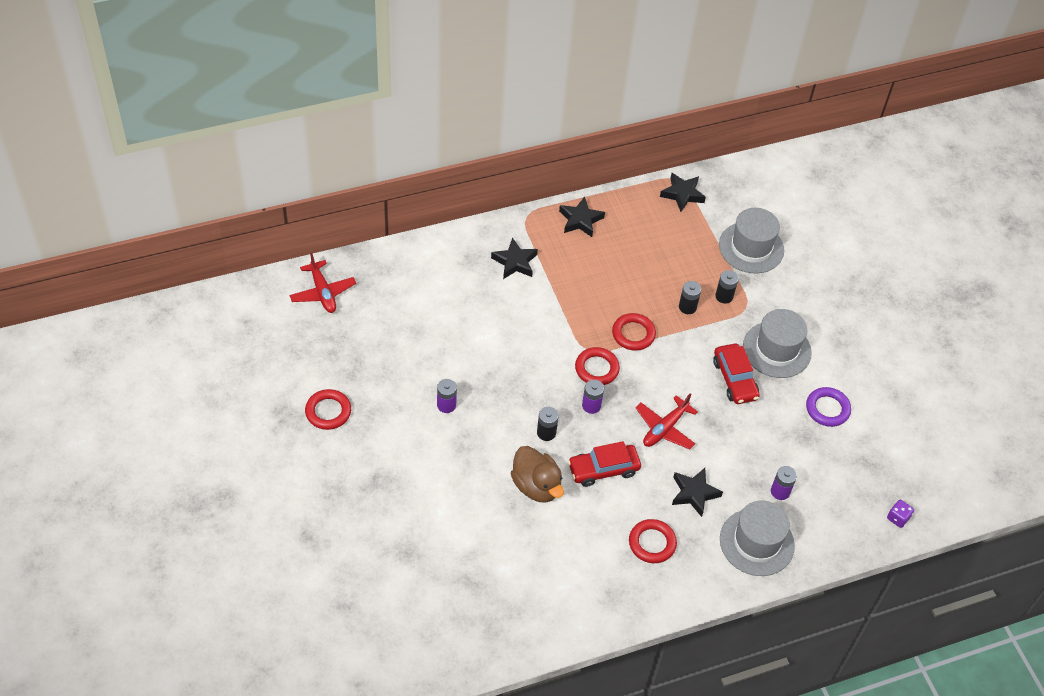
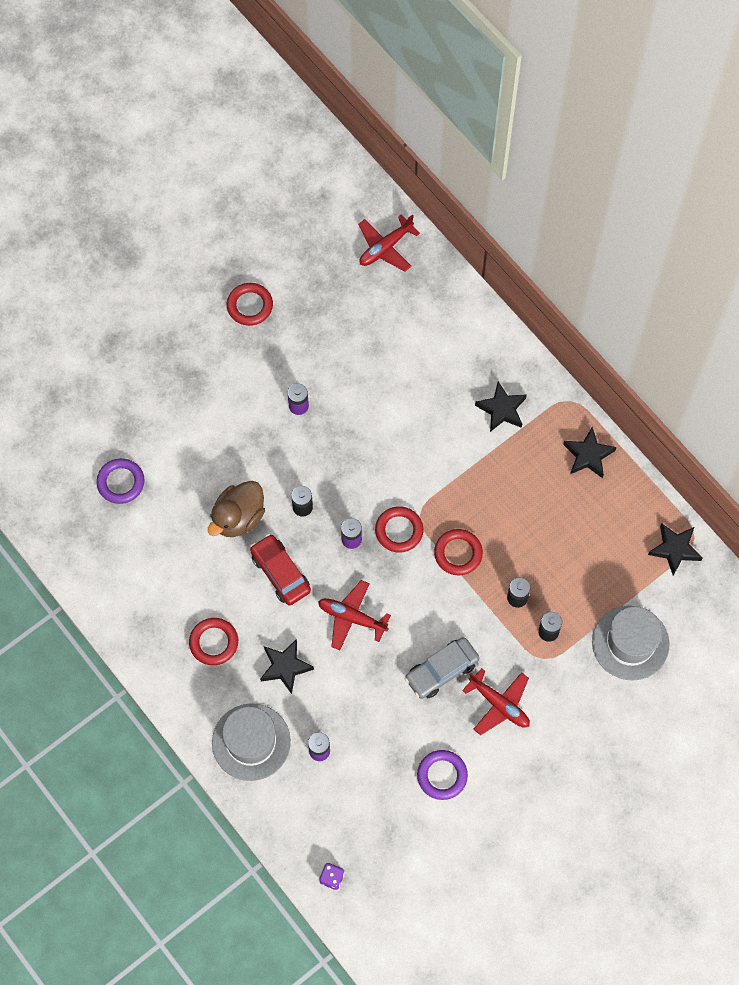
camera: 75 degrees right, 15 degrees up
(461, 573) = (121, 482): none -> purple ring
(735, 379) = (441, 671): red car -> grey car
(776, 349) = (499, 704): grey hat -> red plane

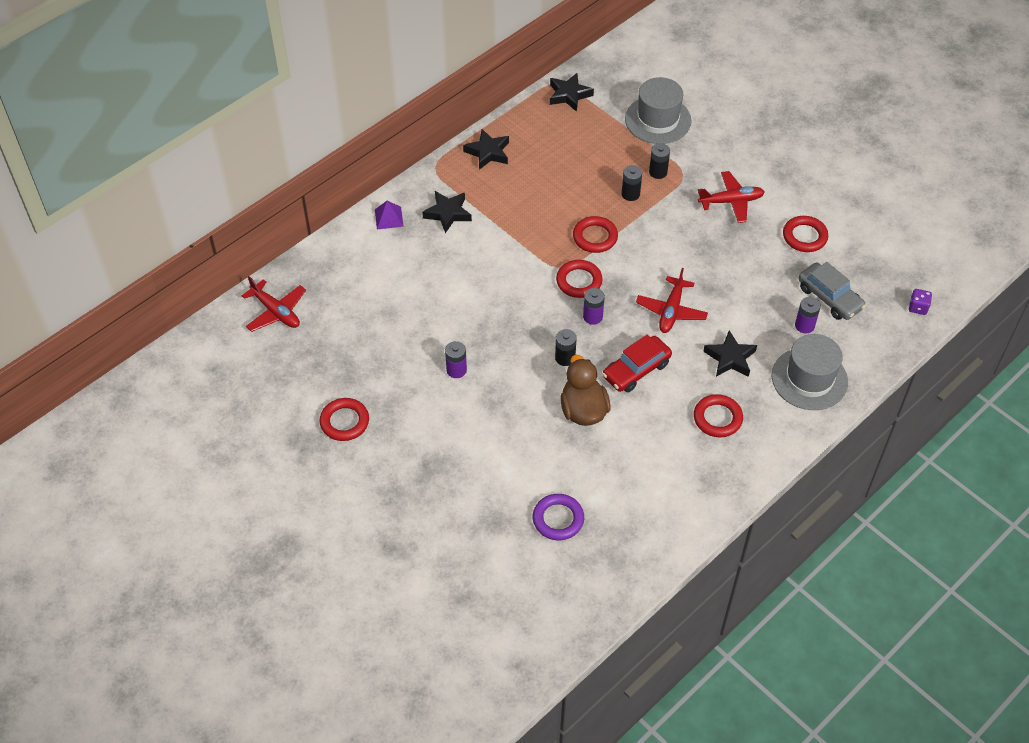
camera: 95 degrees left, 15 degrees down
(238, 517) = (583, 410): brown duck -> brown duck turned 135 degrees counterclockwise
(441, 671) = (709, 242): grey car -> grey car (829, 297)
(442, 775) = (804, 236): purple ring -> red ring
(499, 704) = (731, 201): red plane -> red plane turned 45 degrees clockwise
(500, 352) = (389, 218): none -> purple pyramid

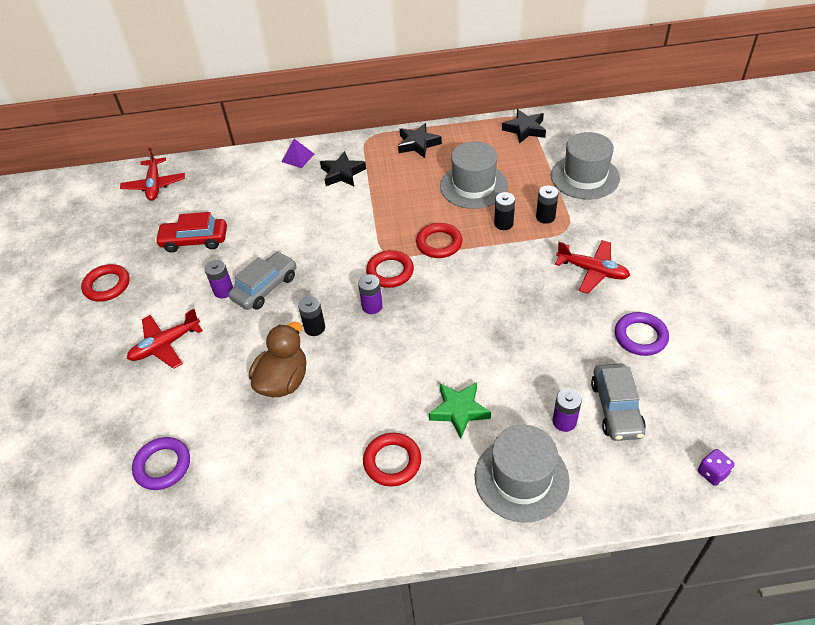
camera: 40 degrees right, 5 degrees down
(489, 348) = (265, 287): none -> grey car
(575, 171) = (473, 186): none -> grey hat
(636, 370) = (363, 372): red car -> red car (194, 241)
(671, 311) = (445, 337): red plane -> red plane (165, 345)
(730, 358) = (459, 411): black star -> green star
(804, 236) = (640, 336): red ring -> purple ring

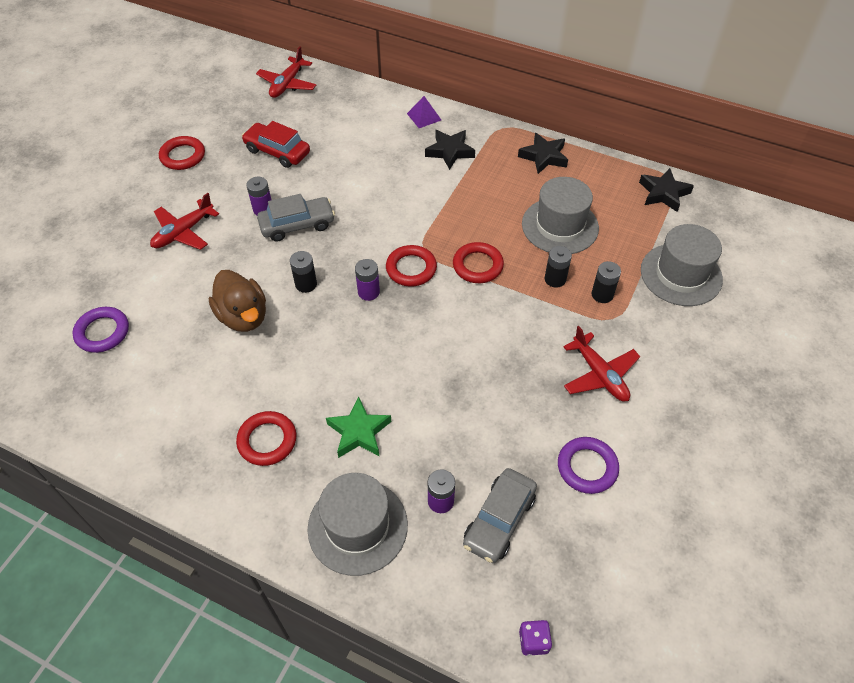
camera: 30 degrees right, 5 degrees up
(165, 345) = (183, 232): red plane -> red plane turned 45 degrees counterclockwise
(283, 381) = (243, 316): brown duck -> brown duck turned 90 degrees clockwise

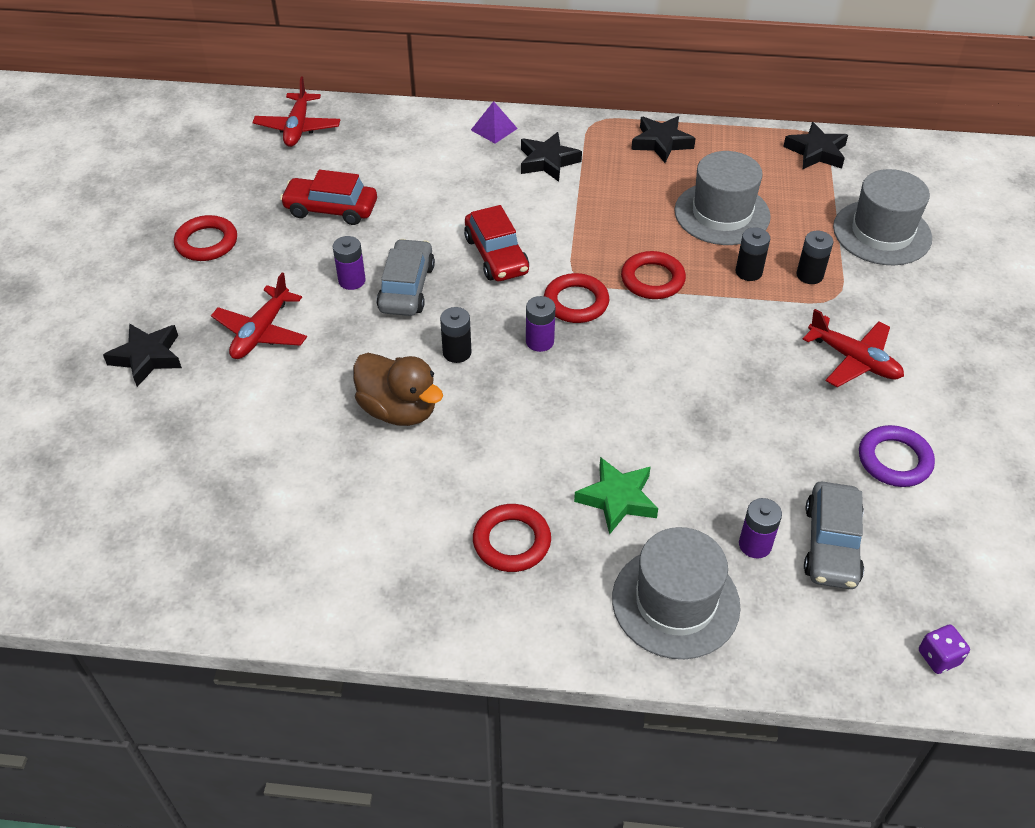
camera: 20 degrees left, 5 degrees down
(102, 230) = (147, 357): none -> black star
(102, 332) = (221, 478): purple ring -> none
(297, 225) = (406, 288): grey car -> grey car turned 45 degrees counterclockwise
(373, 216) = (496, 255): none -> red car

